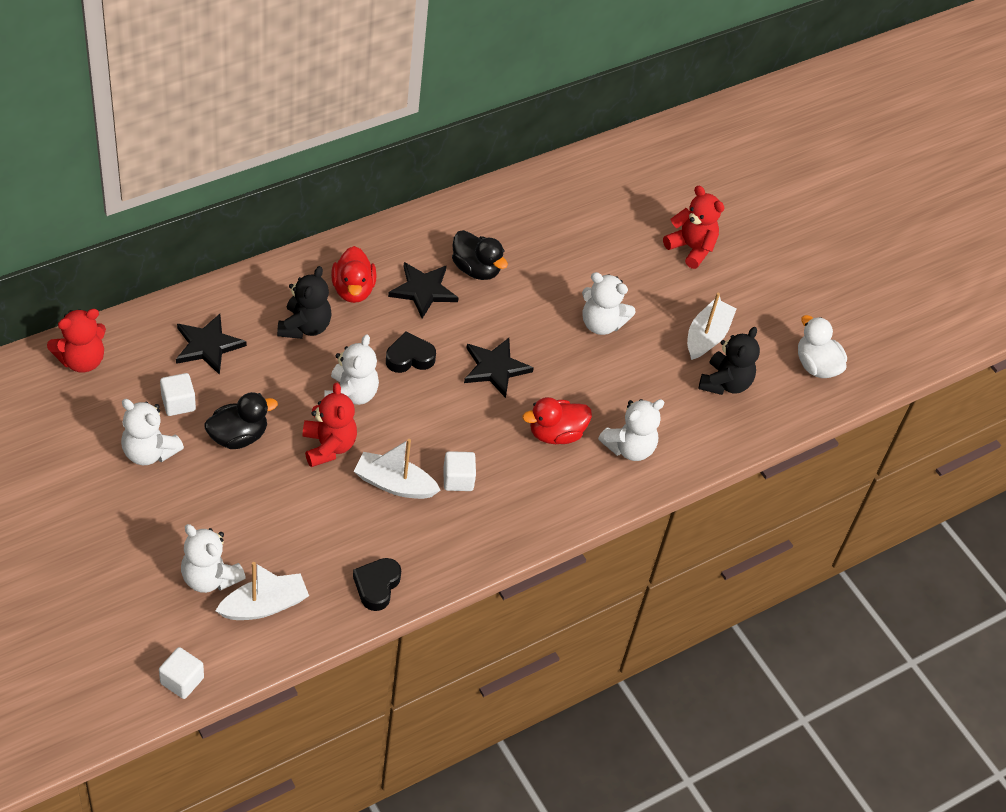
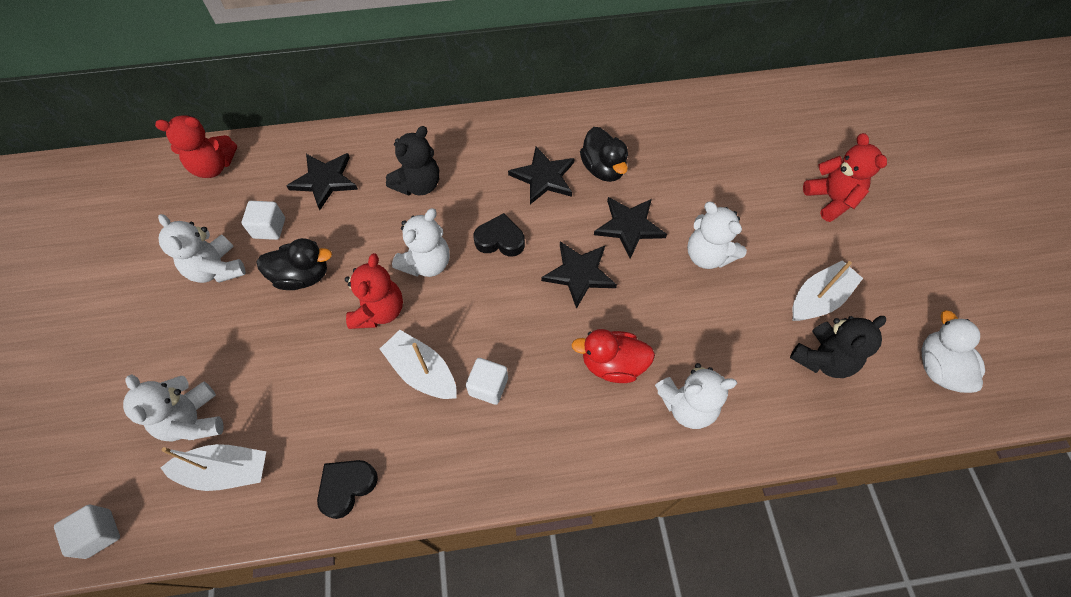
camera: 30 degrees right, 10 degrees up
(353, 290) = (479, 161): red duck -> none
(522, 316) = (629, 226): none -> black star

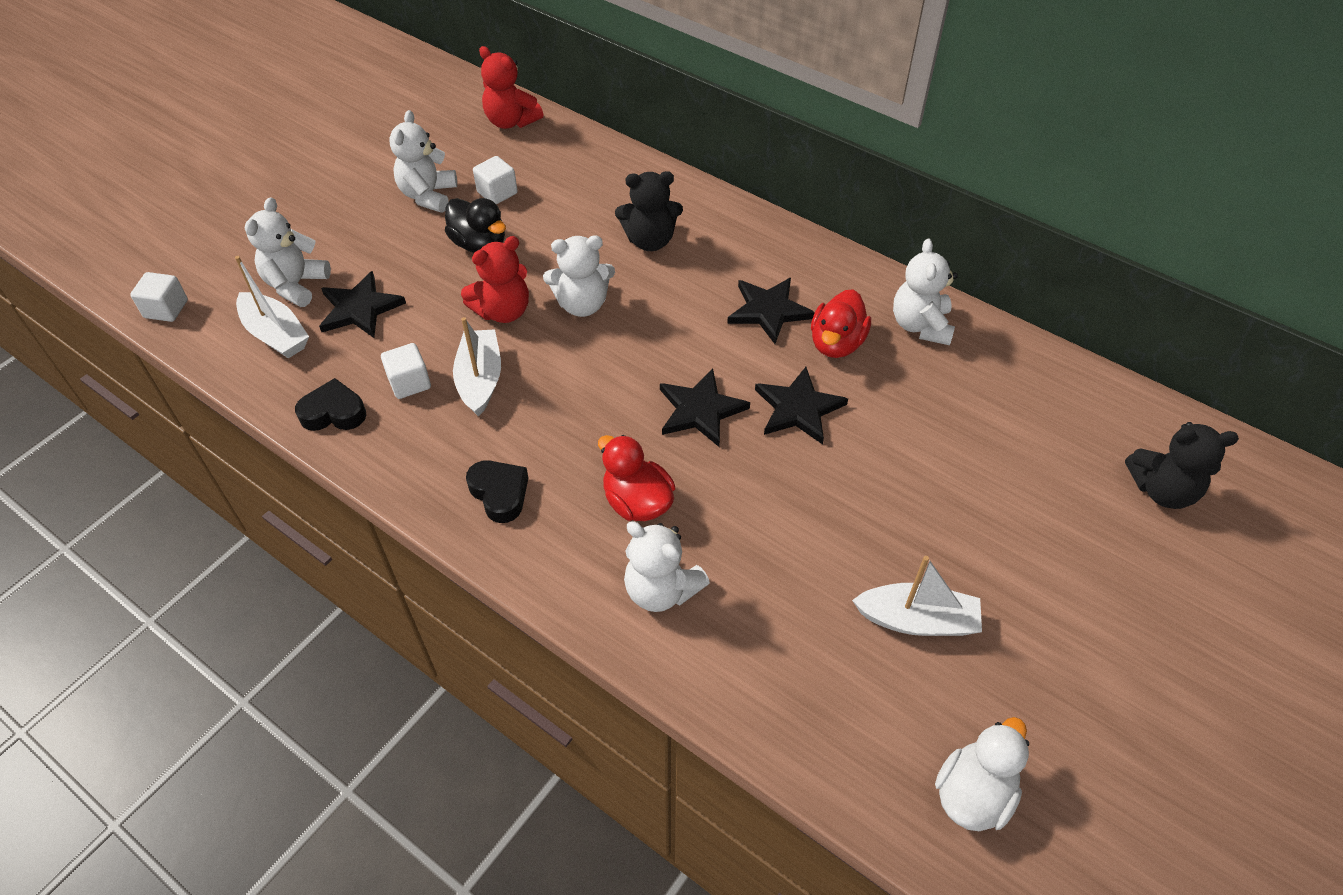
camera: 45 degrees right, 10 degrees down
(325, 180) = (579, 186): black star -> black star (360, 308)
(488, 386) = (515, 432): white cube -> white cube (409, 383)
(500, 240) = (664, 332): black heart -> black heart (499, 493)
(603, 169) = (836, 343): black duck -> red duck
(707, 255) = (846, 490): white teddy bear -> white teddy bear (920, 325)
(823, 359) = (849, 671): black teddy bear -> black teddy bear (1162, 490)
(831, 199) = (1060, 548): red teddy bear -> none

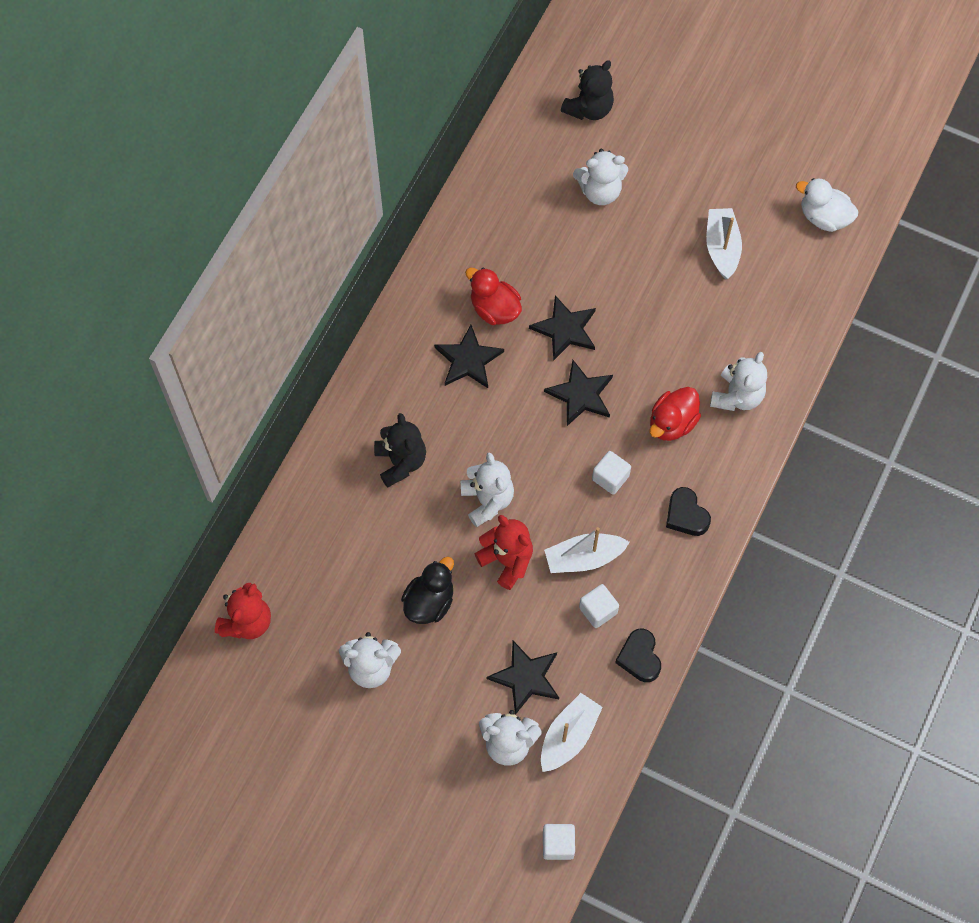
camera: 100 degrees left, 15 degrees up
(497, 193) = (357, 605): white cube -> white cube (610, 478)
(499, 493) = (686, 515): black heart -> black heart turned 75 degrees counterclockwise
(836, 343) = (494, 309): red duck -> red duck turned 150 degrees counterclockwise
(920, 325) = (464, 252): white teddy bear -> white teddy bear (600, 191)
(1162, 490) = (589, 108): black teddy bear -> black teddy bear turned 45 degrees clockwise

